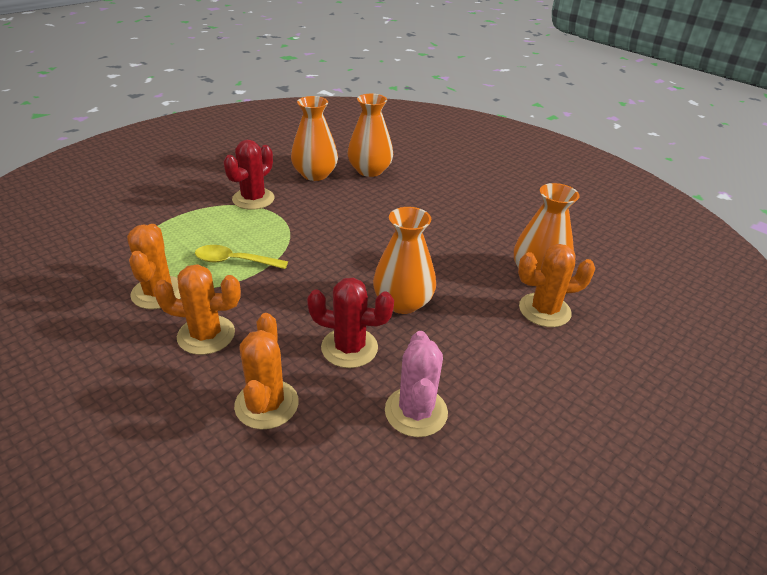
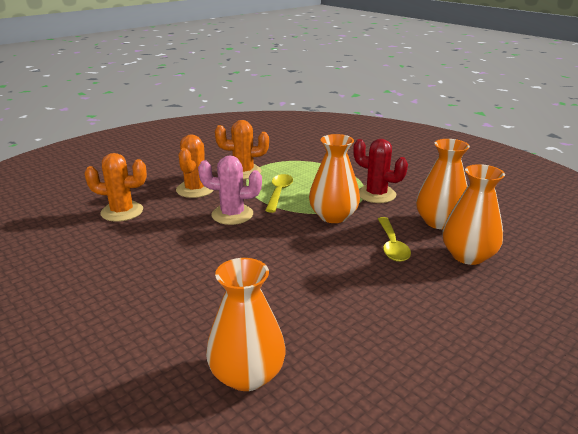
camera: 95 degrees right, 10 degrees down
(349, 348) = (162, 240): red cactus -> none
(356, 200) = (392, 245): none -> yellow spoon
(402, 302) = (211, 267): orange vase -> orange vase (333, 216)
(416, 412) = (81, 267): pink cactus -> pink cactus (232, 215)
(544, 310) = (174, 366): orange cactus -> none

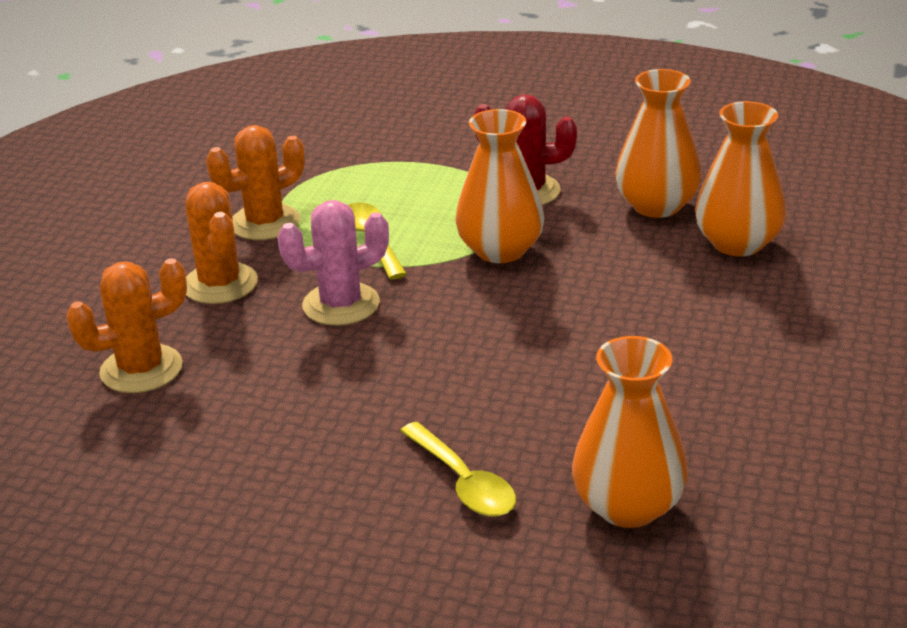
camera: 30 degrees left, 5 degrees up
(392, 245) = (629, 265): yellow spoon -> yellow spoon (463, 482)

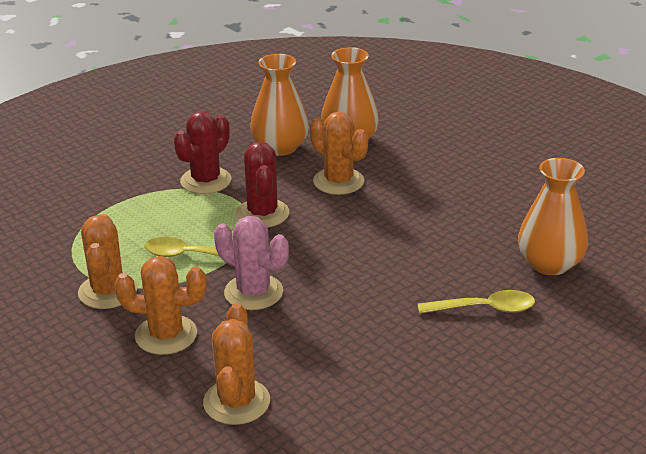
camera: 60 degrees left, 0 degrees up
(341, 304) = (253, 292): pink cactus -> pink cactus turned 60 degrees counterclockwise
(500, 250) = (262, 214): orange vase -> red cactus
(630, 271) = (338, 181): none -> orange cactus

